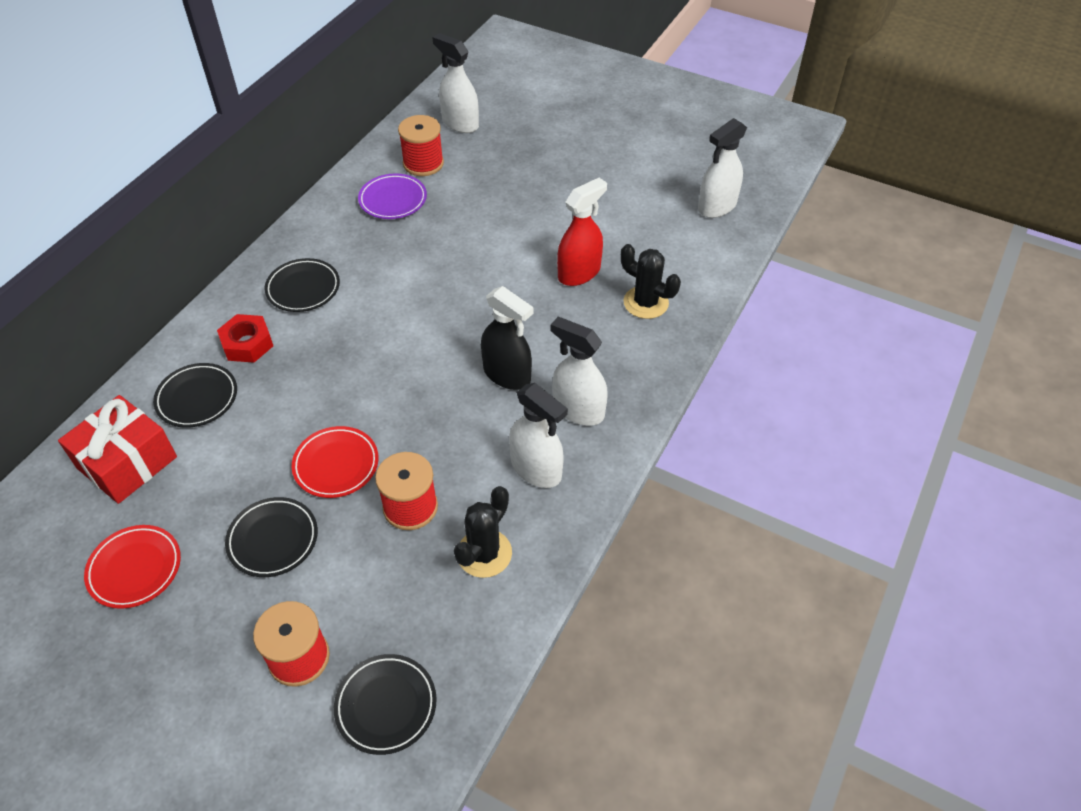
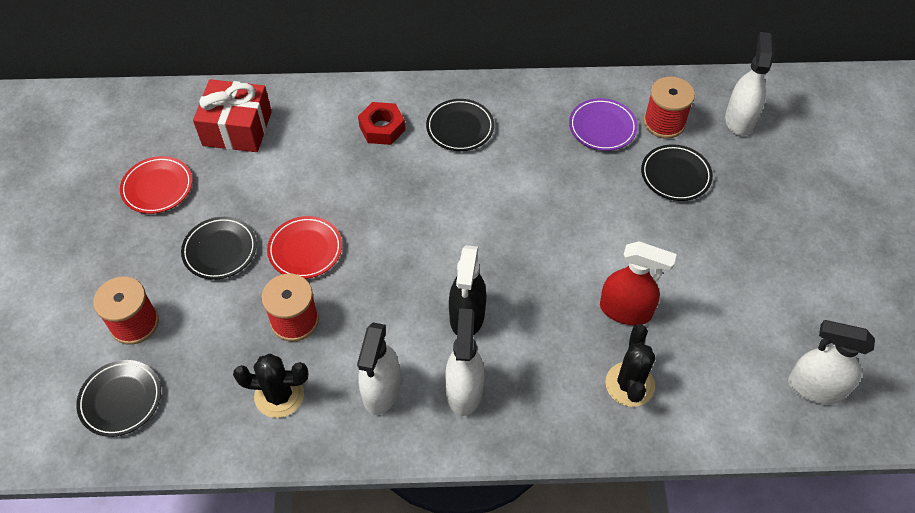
camera: 60 degrees right, 5 degrees up
(197, 398) = (314, 131): black plate -> black plate (675, 175)

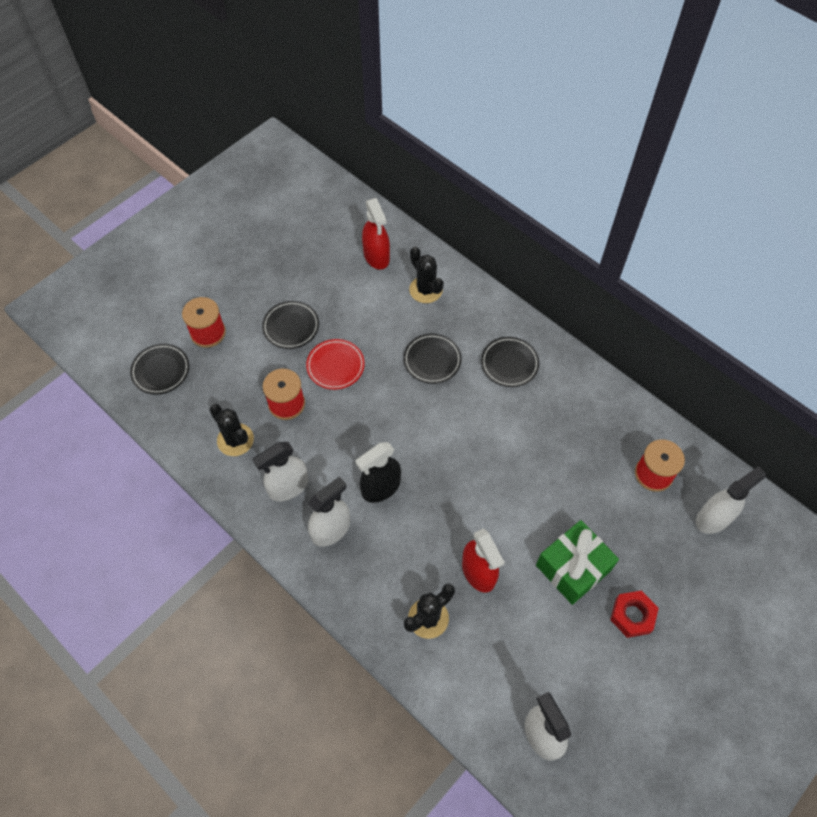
camera: 45 degrees right, 5 degrees up
(157, 187) = (297, 260): red plate -> none
(237, 129) = (376, 256): red gift -> red spray bottle
(317, 123) = (425, 290): none -> black cactus
(382, 128) = (461, 324): red nut -> red nut (632, 616)
(602, 127) = (605, 441): purple plate -> none
(675, 175) = (617, 516): black plate -> black plate (432, 360)
(689, 241) = (573, 568): none -> green gift

